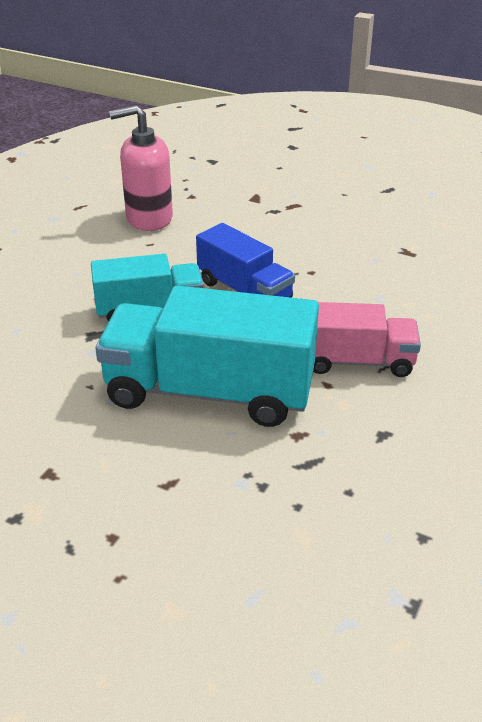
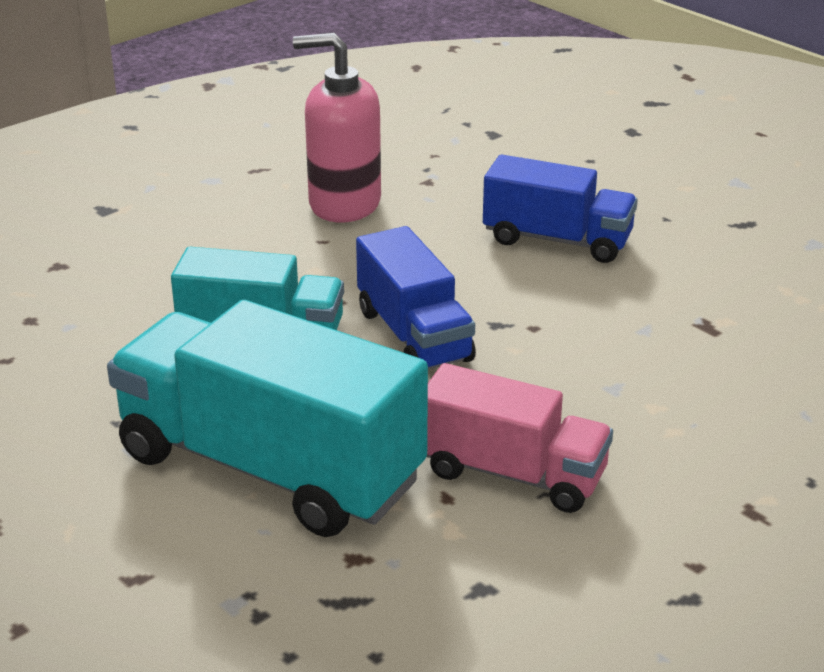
camera: 20 degrees right, 5 degrees down
(291, 217) = (557, 240): none -> blue truck

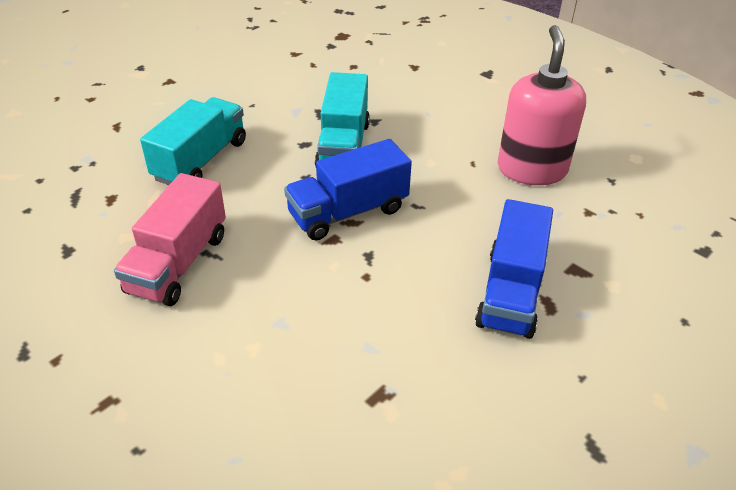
camera: 85 degrees right, 10 degrees up
(270, 468) = (200, 160): turquoise truck -> turquoise truck, size x0.59

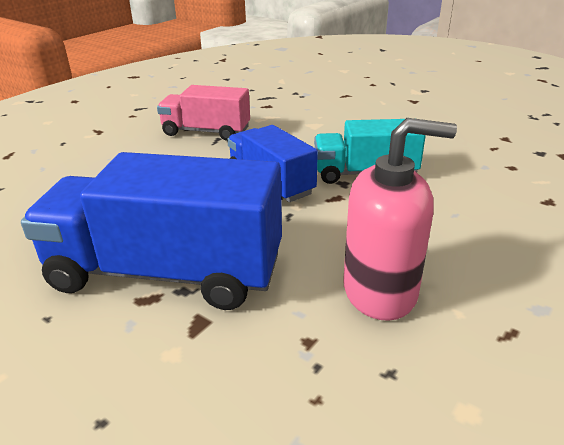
camera: 85 degrees right, 10 degrees down
(200, 160) = (317, 123): turquoise truck -> none
(511, 292) = (166, 272): blue truck -> blue truck, size x1.69

